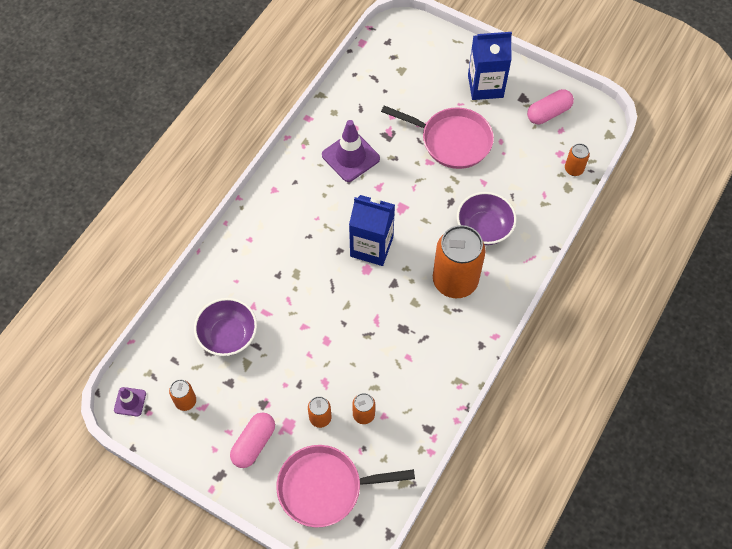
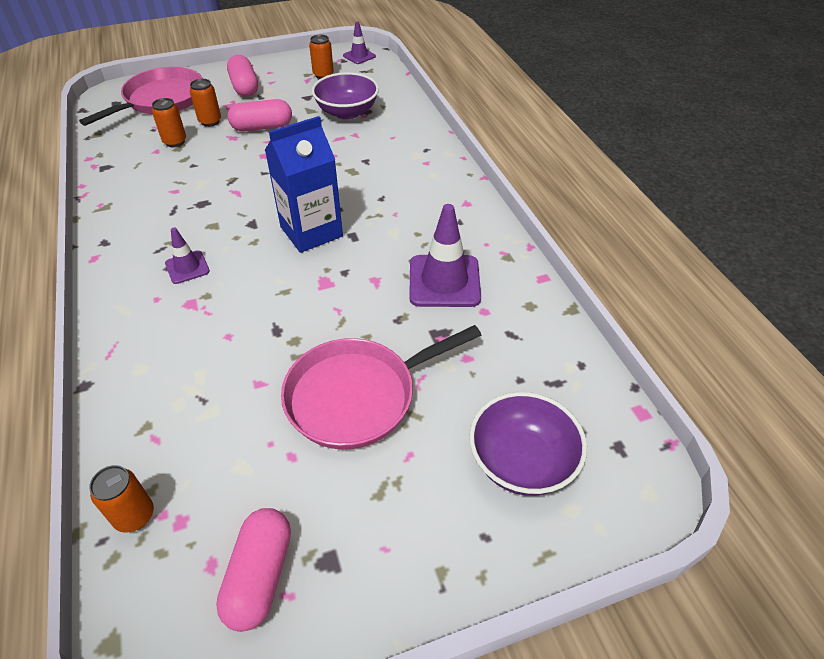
camera: 130 degrees right, 15 degrees down
(296, 374) = (262, 127): none -> pink capsule
(455, 281) = (187, 267): orange can -> purple traffic cone
(484, 228) = (204, 335): purple bowl -> purple bowl (522, 461)
(485, 86) = (408, 520): blue carton -> none

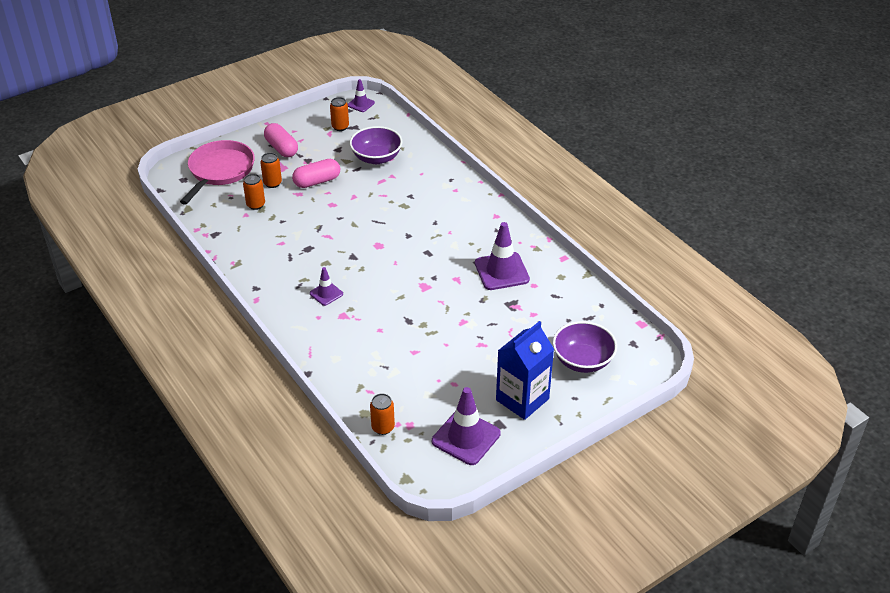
camera: 15 degrees left, 5 degrees down
(260, 576) = (466, 437): pink capsule -> purple traffic cone
(311, 231) = (398, 255): blue carton -> blue carton (522, 399)
(358, 396) = (477, 346): pink pan -> none

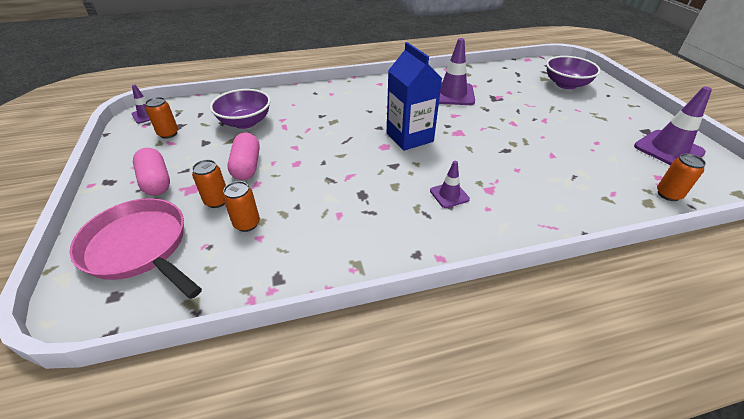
camera: 70 degrees left, 0 degrees up
(281, 148) = (156, 181): pink capsule -> pink capsule turned 75 degrees clockwise
(522, 399) = (613, 115): blue carton -> blue carton (409, 137)

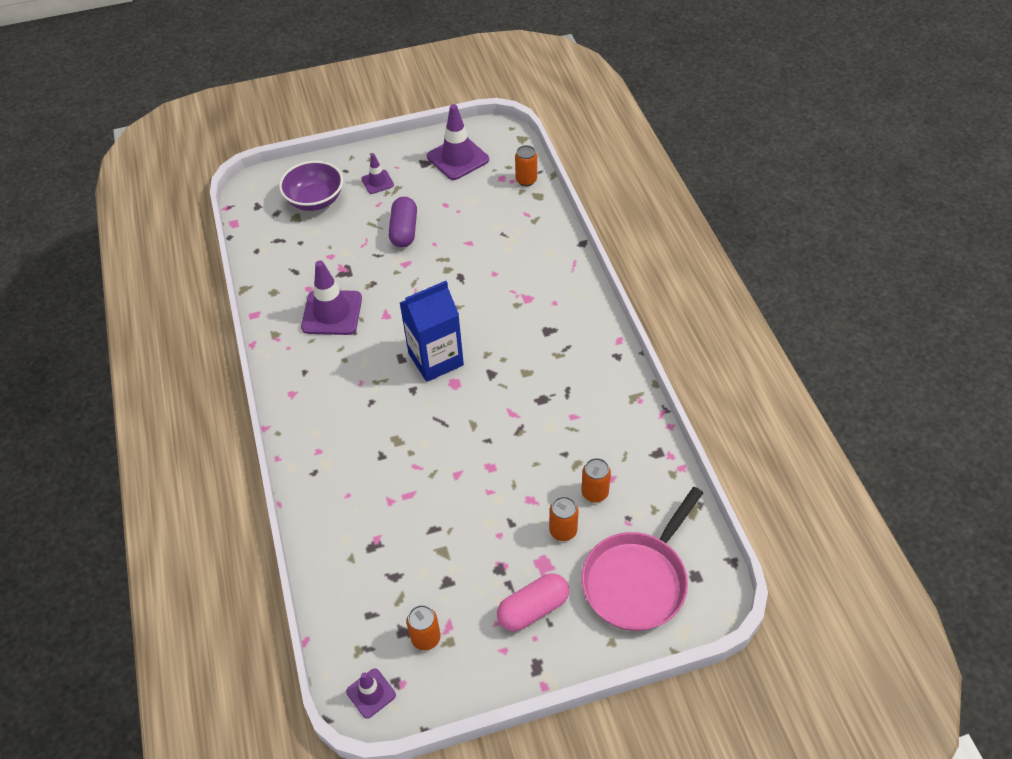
camera: 90 degrees left, 10 degrees up
(245, 122) = (396, 545): purple bowl -> none
(247, 166) = (498, 517): pink capsule -> none
(449, 195) = (537, 329): purple traffic cone -> purple traffic cone (377, 182)
(551, 122) = (404, 231): none -> purple capsule

